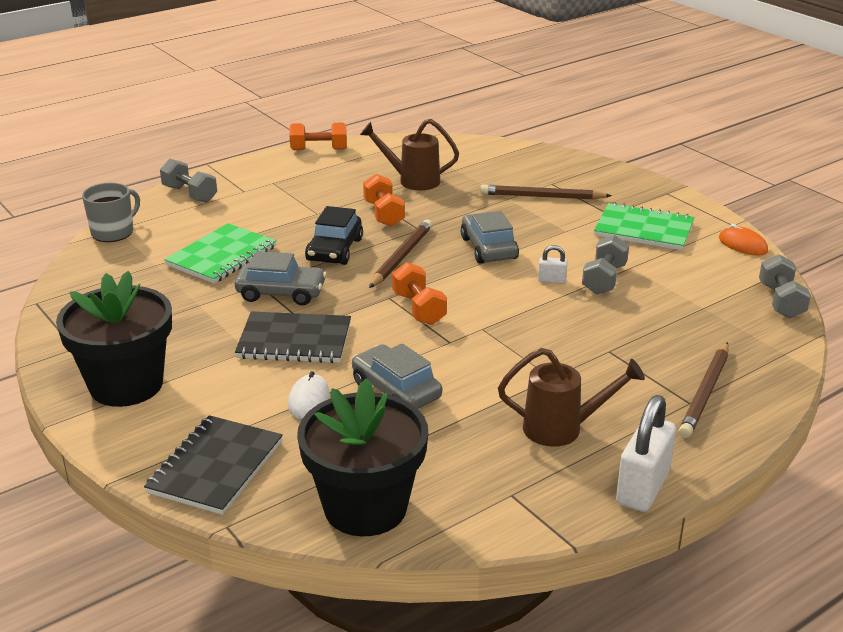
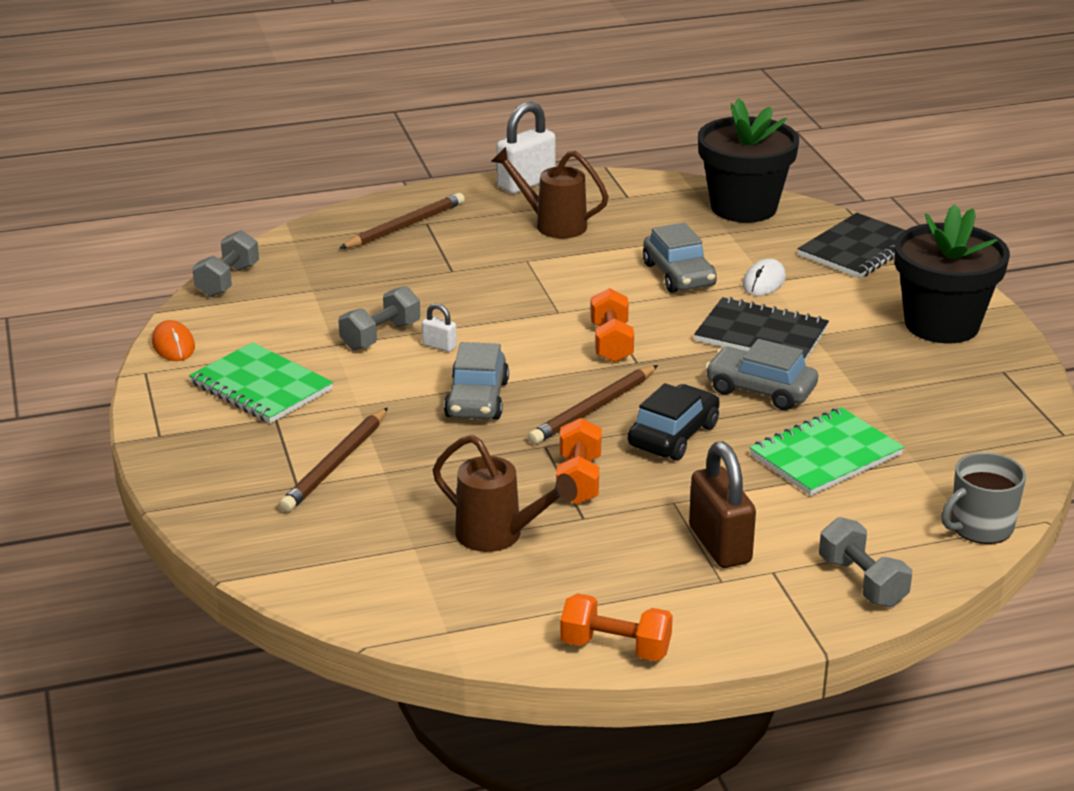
camera: 160 degrees left, 0 degrees up
(279, 197) = (720, 545): none -> brown padlock
(541, 197) = (335, 464): brown pencil -> brown pencil turned 90 degrees clockwise

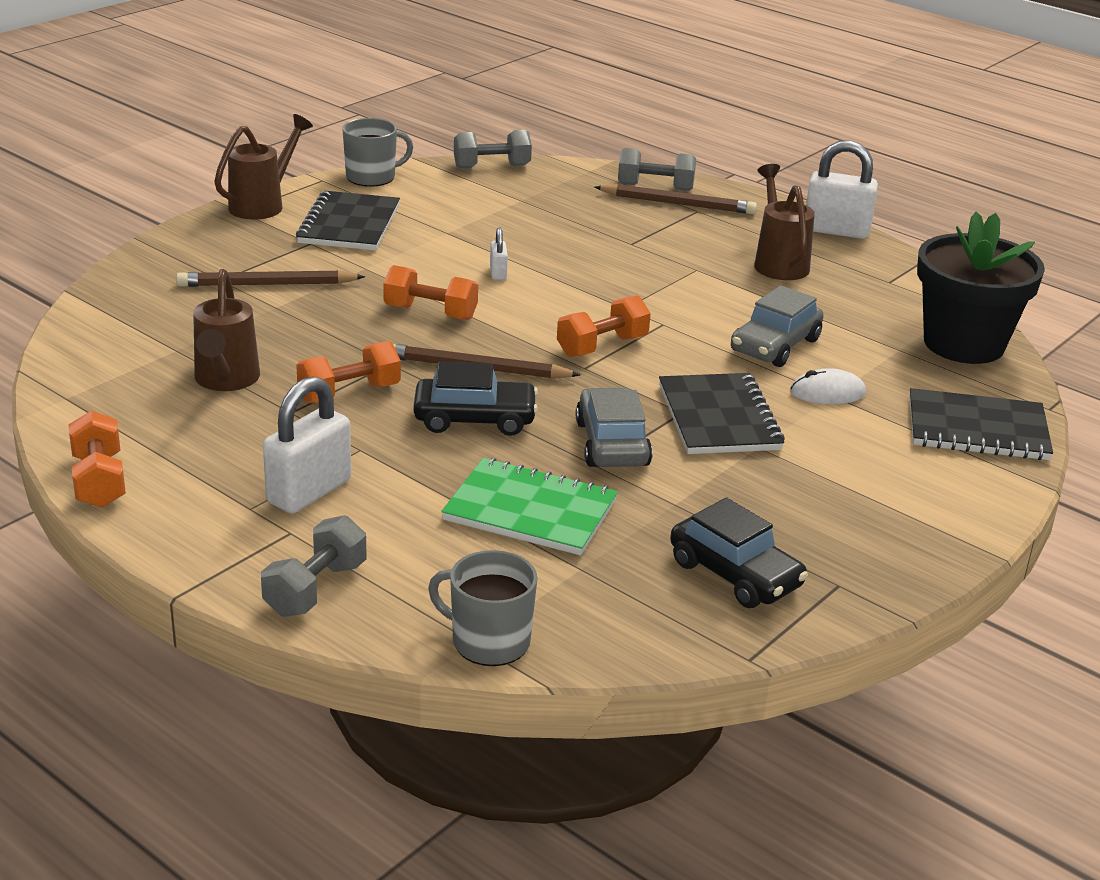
camera: 55 degrees right, 0 degrees up
(162, 419) = (263, 204): none -> brown watering can
(173, 345) = (372, 177): orange mouse -> grey mug
(261, 387) = (349, 224): green notebook -> black notebook
(380, 336) = (483, 246): grey dumbbell -> grey dumbbell (655, 187)
(477, 399) = (430, 313): grey car -> orange dumbbell
(720, 545) = (309, 491): brown padlock -> white padlock
(941, 324) = (887, 519): black flower pot -> none
(965, 403) = (735, 574): none -> black car

